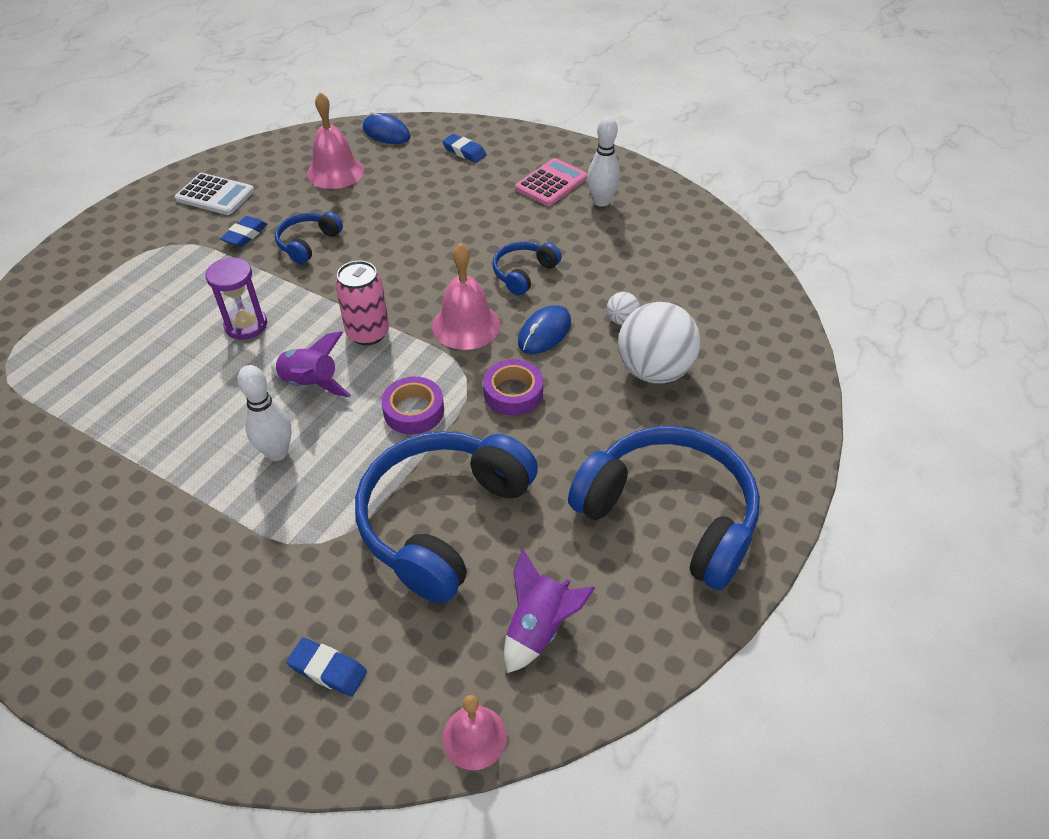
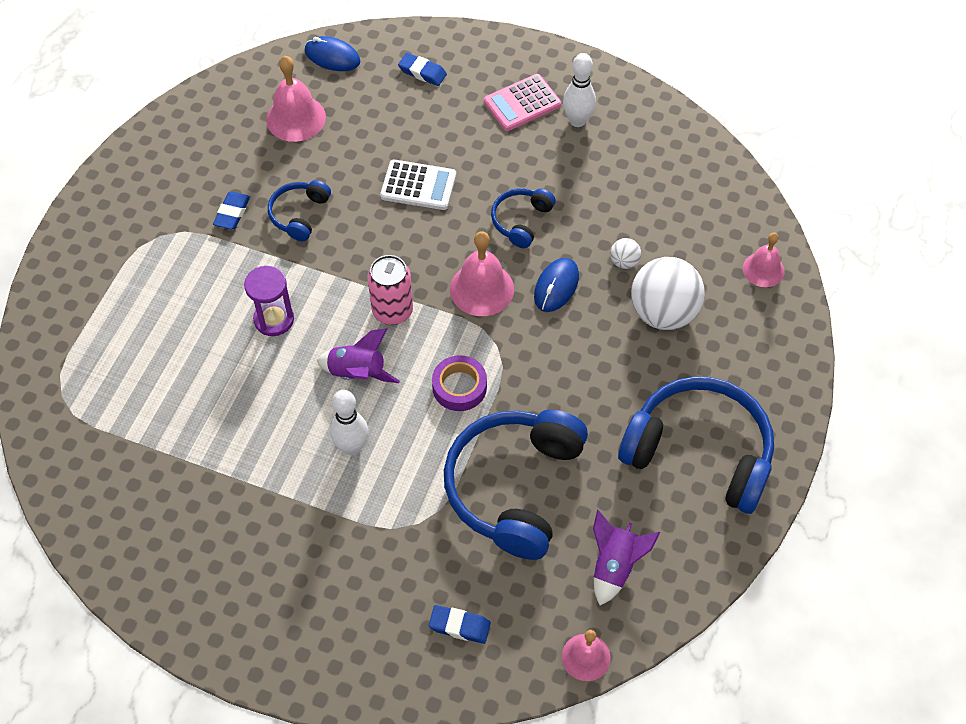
camera: 10 degrees left, 10 degrees up
(215, 195) = (181, 166): white calculator -> white calculator (418, 185)
(513, 393) = (543, 355): purple tape -> none
(551, 183) = (522, 103): pink calculator -> pink calculator turned 150 degrees counterclockwise
(771, 345) = (763, 269): none -> pink bell

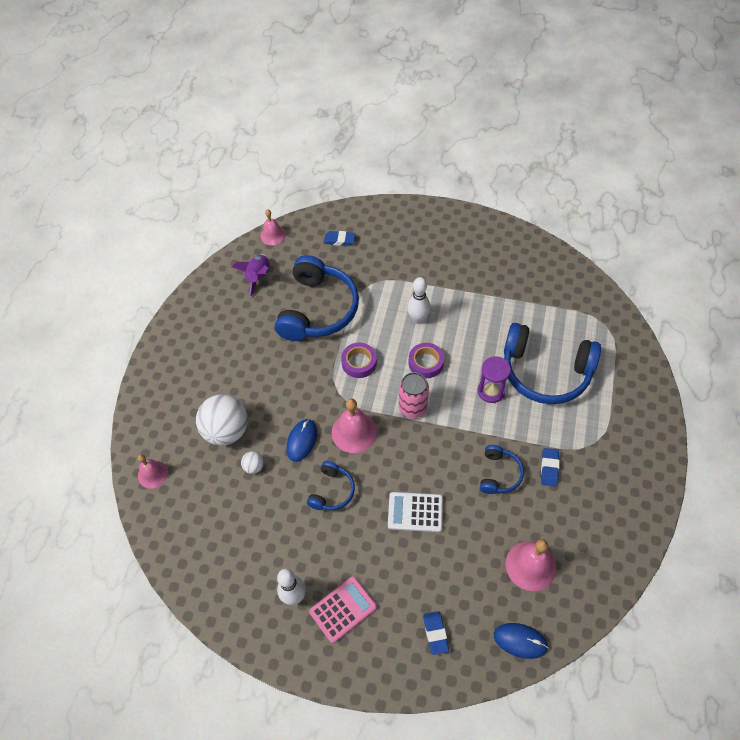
camera: 175 degrees right, 0 degrees up
(357, 373) = (426, 363): purple rocket -> purple tape
(422, 72) = (435, 633): blue eraser -> blue eraser turned 60 degrees clockwise
(699, 452) = (207, 342): blue headphones -> blue headphones (545, 372)

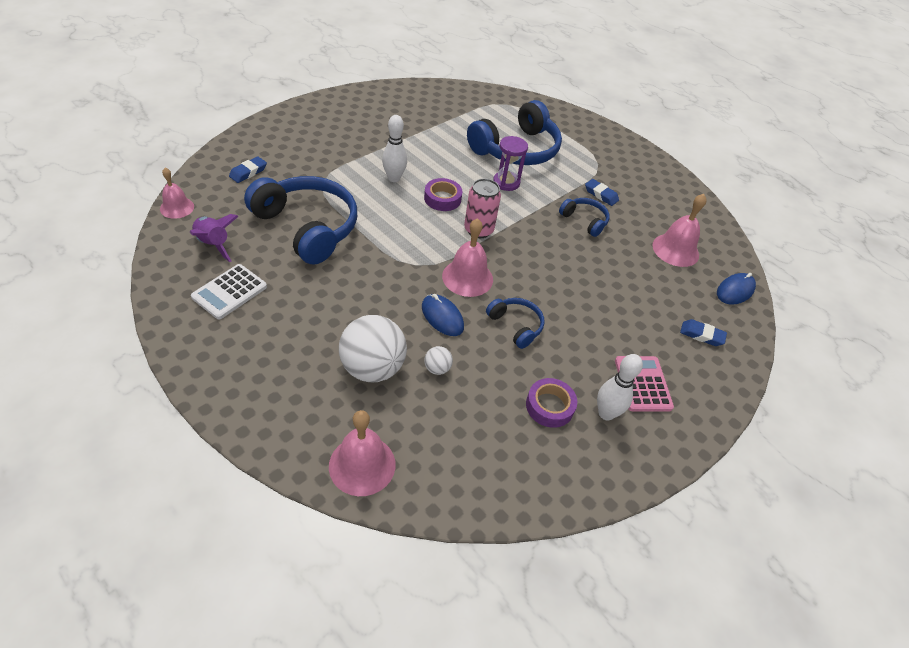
camera: 65 degrees left, 10 degrees down
(153, 474) = (362, 465): pink bell -> pink bell, size x1.53
(359, 362) = (398, 234): purple tape -> purple tape (549, 406)
(415, 512) = (581, 285): white calculator -> white calculator (229, 292)

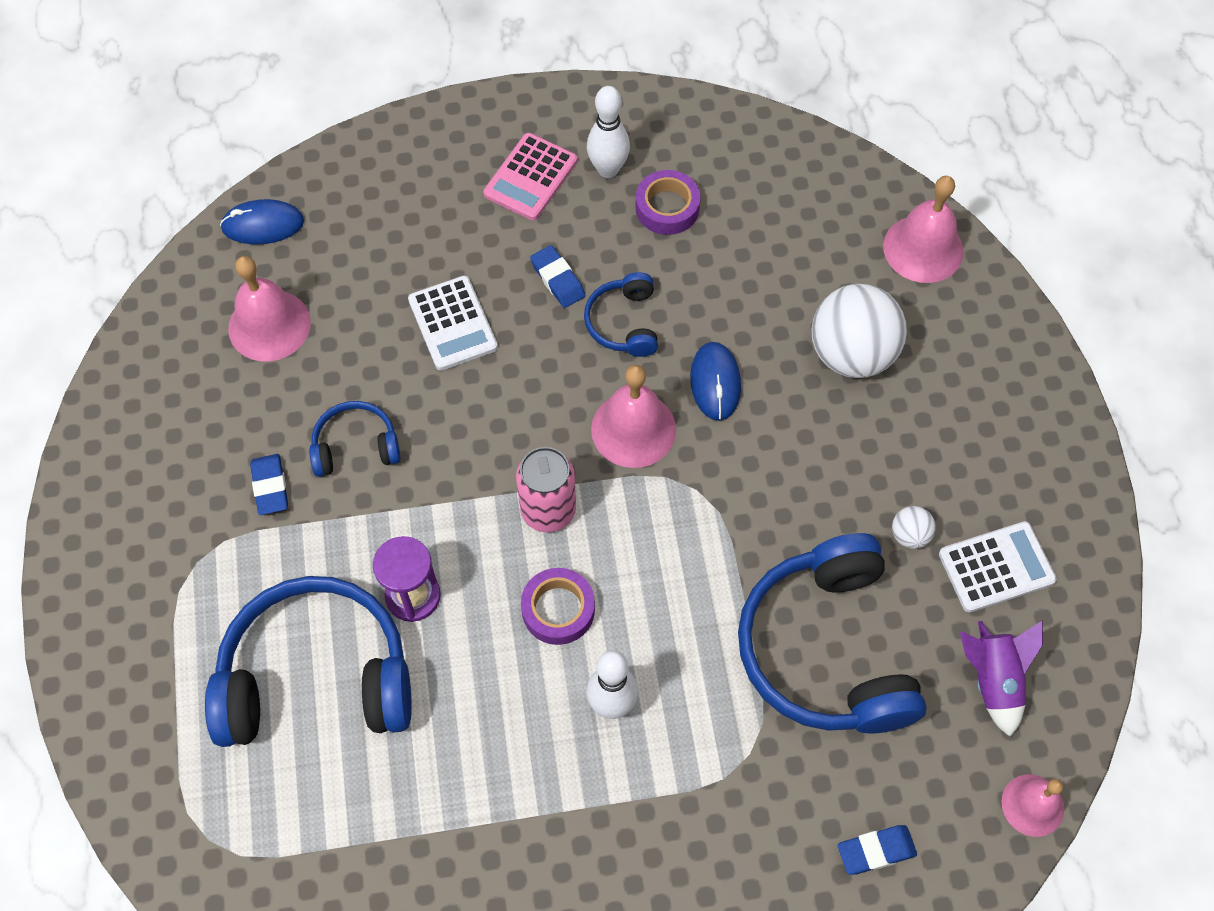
camera: 140 degrees left, 15 degrees up
(437, 368) = (770, 315): white ball -> white ball (909, 535)
(584, 220) = (355, 446): blue headphones -> blue headphones turned 90 degrees clockwise
(599, 286) = (453, 323): none -> white calculator
(701, 335) = (387, 194): blue eraser -> blue eraser (557, 279)

